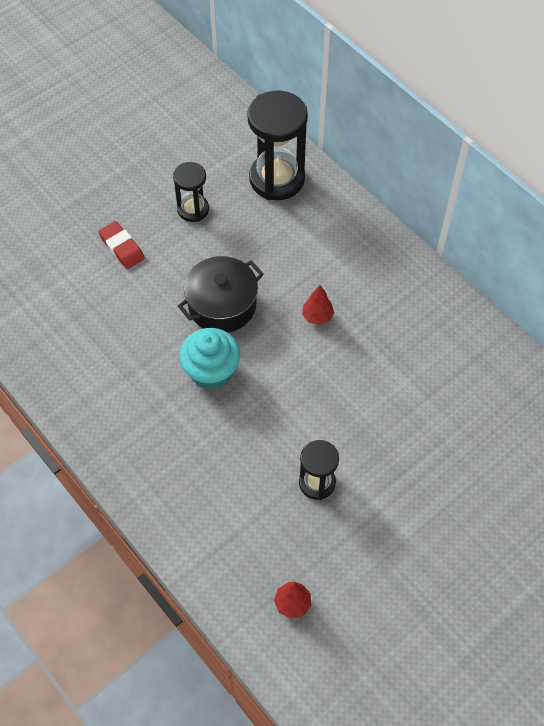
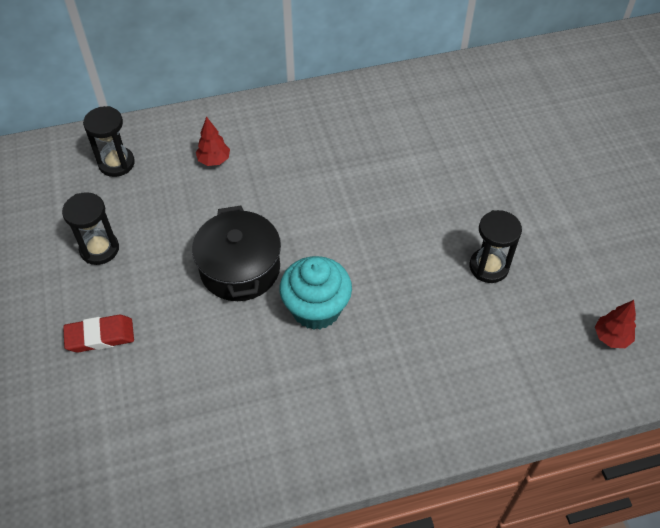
camera: 65 degrees left, 5 degrees down
(277, 179) = (116, 163): black hourglass -> black hourglass, size x0.56
(317, 316) = (303, 194): red tree -> red tree (214, 160)

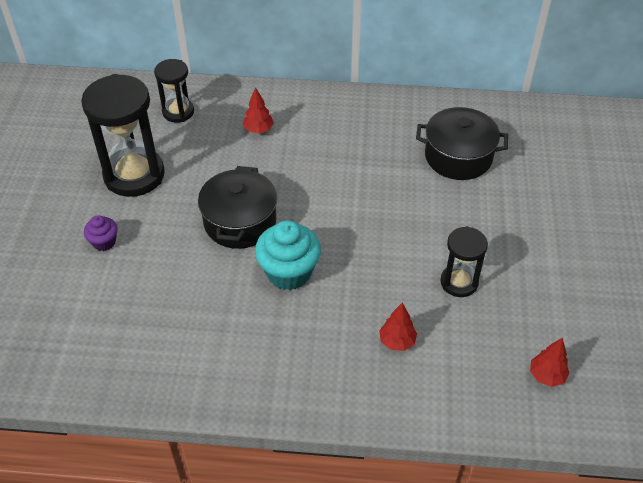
camera: 20 degrees right, 5 degrees down
(99, 249) = (134, 175): black hourglass -> black hourglass, size x1.78
(100, 336) = (104, 242): red eraser -> purple cupcake
(430, 134) = (458, 157): none -> black pot
(457, 348) = (397, 341): none -> red tree

